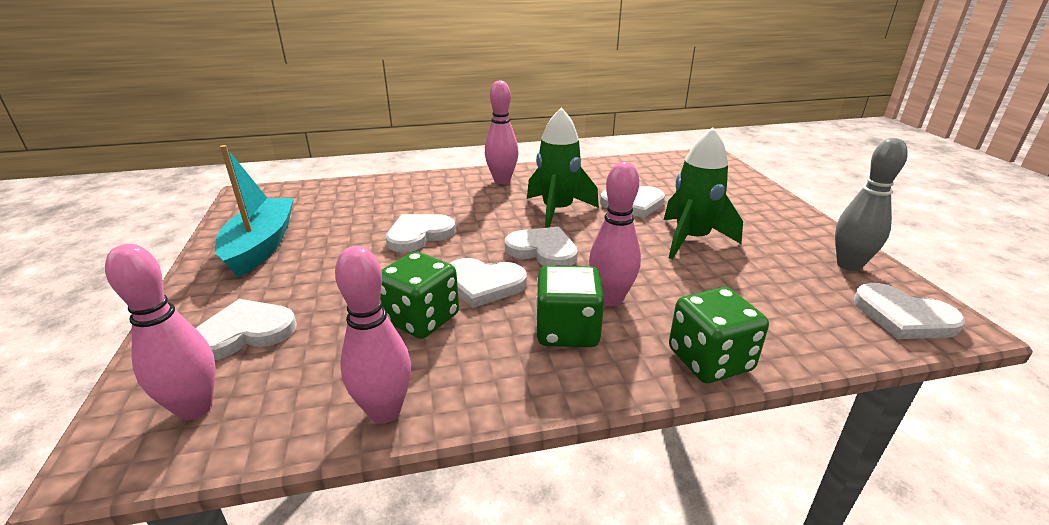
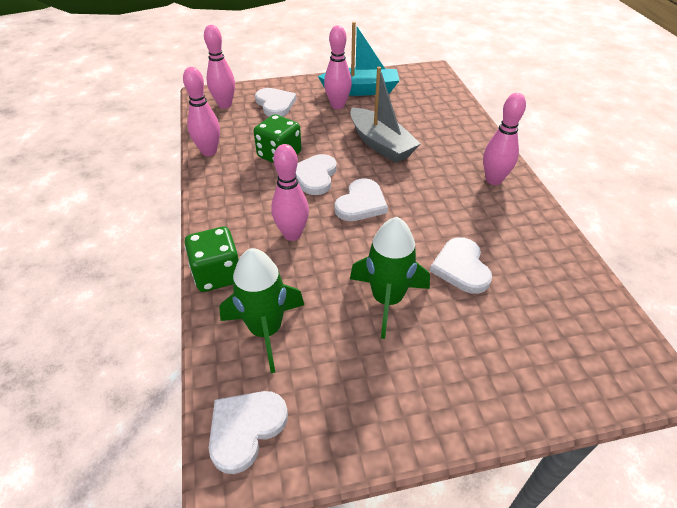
camera: 90 degrees right, 15 degrees up
(296, 266) = (337, 105): none -> pink bowling pin
(419, 235) = (381, 144): white heart -> grey boat
(557, 211) = (433, 213): green rocket -> green rocket (266, 330)
(567, 331) = (259, 211): green dice -> none
(848, 265) = (339, 424): grey bowling pin -> none

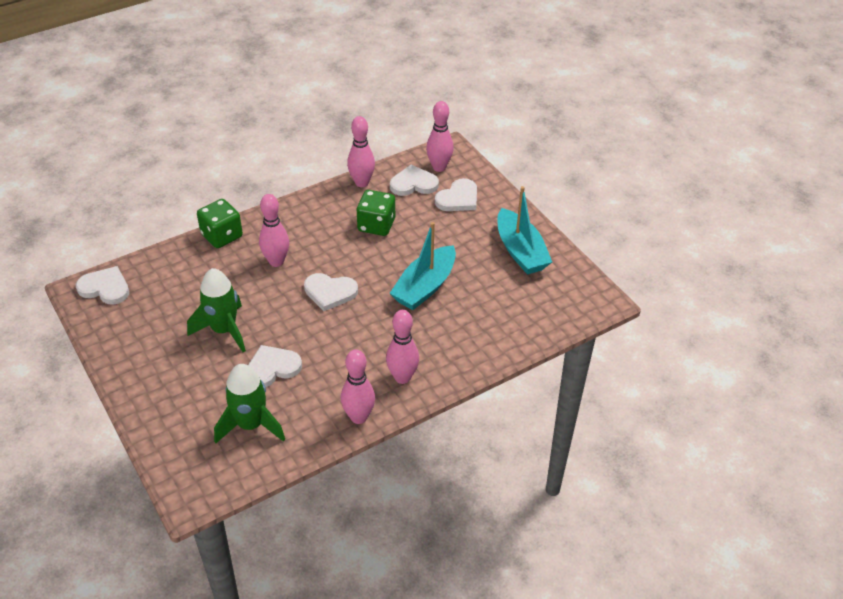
camera: 70 degrees right, 0 degrees up
(266, 330) = (179, 275): green rocket -> green rocket (251, 425)
(314, 176) = (355, 255): white heart -> white heart (413, 184)
(337, 105) = (479, 241): pink bowling pin -> pink bowling pin (358, 417)
(381, 144) = (425, 287): grey boat -> turquoise boat

